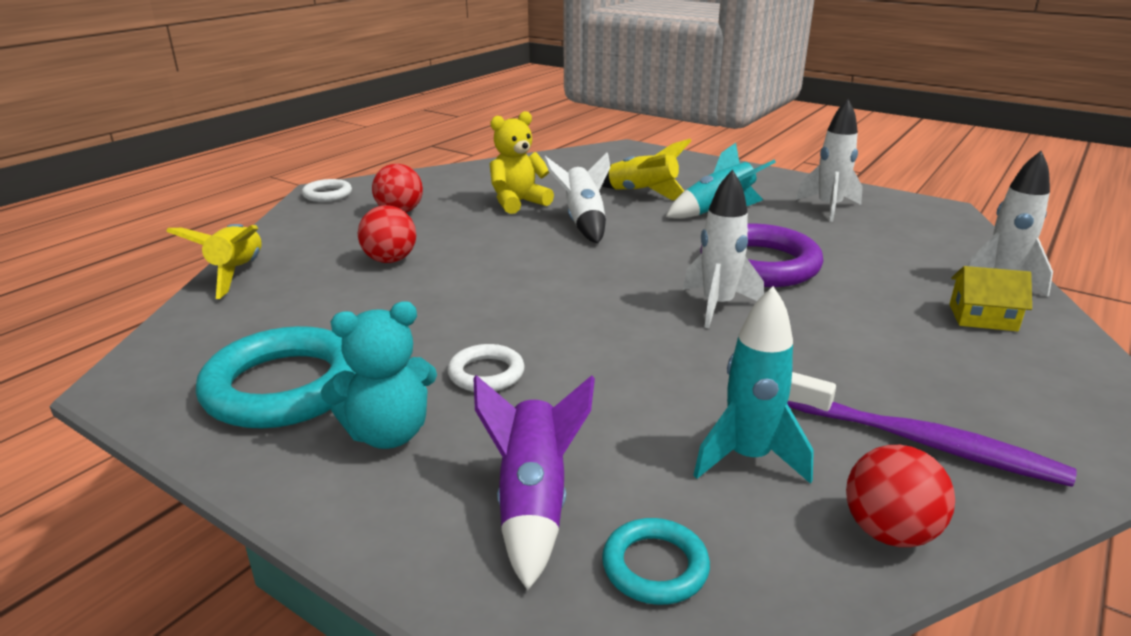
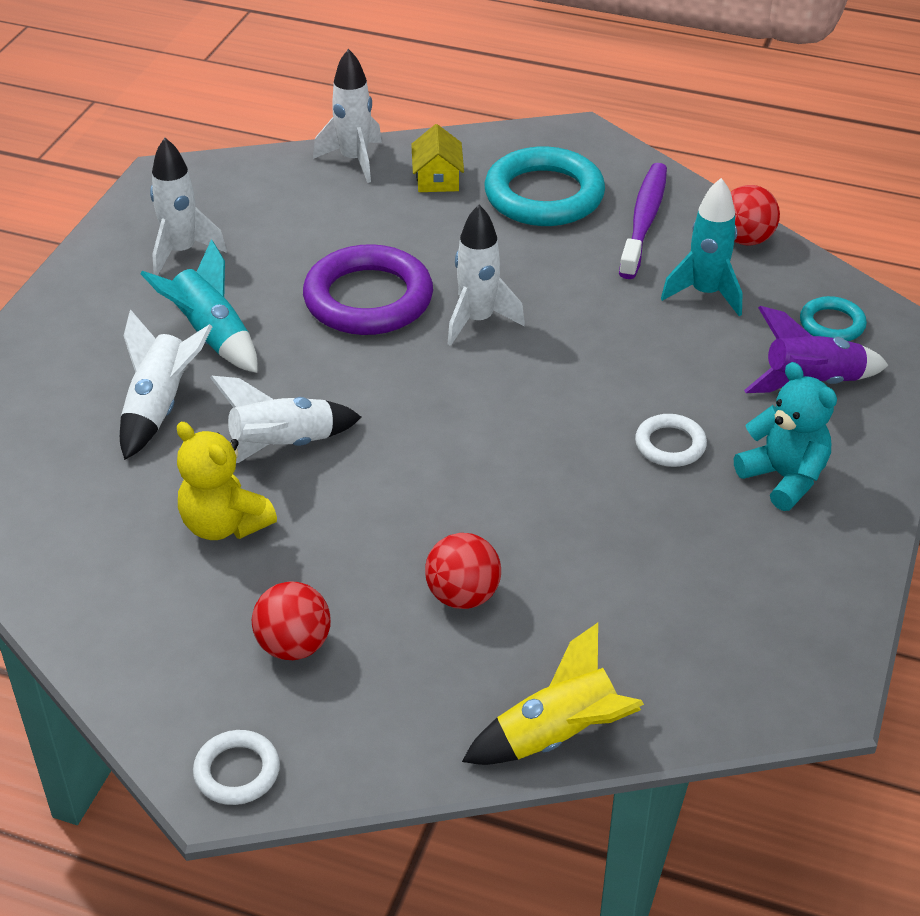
camera: 105 degrees left, 15 degrees up
(284, 387) = (761, 571): turquoise ring -> turquoise ring (544, 195)
(642, 193) = (159, 407): yellow rocket -> white rocket

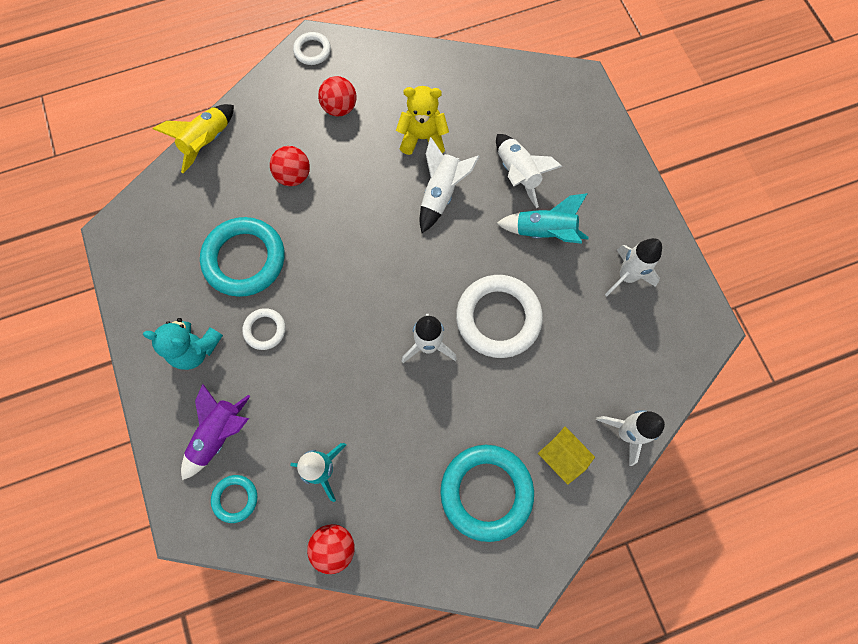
camera: 140 degrees right, 30 degrees up
(368, 299) = (498, 318): purple ring -> white ring
(632, 536) = (244, 259): none -> turquoise ring
(644, 220) = (408, 515): purple toothbrush -> none

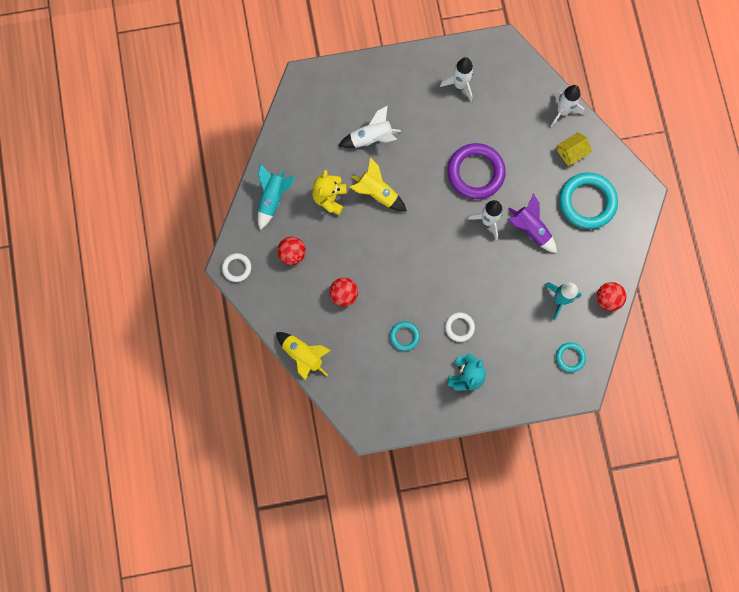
camera: 80 degrees left, 5 degrees up
(219, 434) = (527, 364): purple rocket -> purple rocket (530, 229)
(244, 259) = (404, 336): turquoise ring -> turquoise ring, size x0.50
(441, 194) = (377, 193): white rocket -> yellow rocket
(498, 318) = (475, 173): white ring -> purple ring
(544, 232) = (419, 130): turquoise rocket -> turquoise rocket (273, 198)

